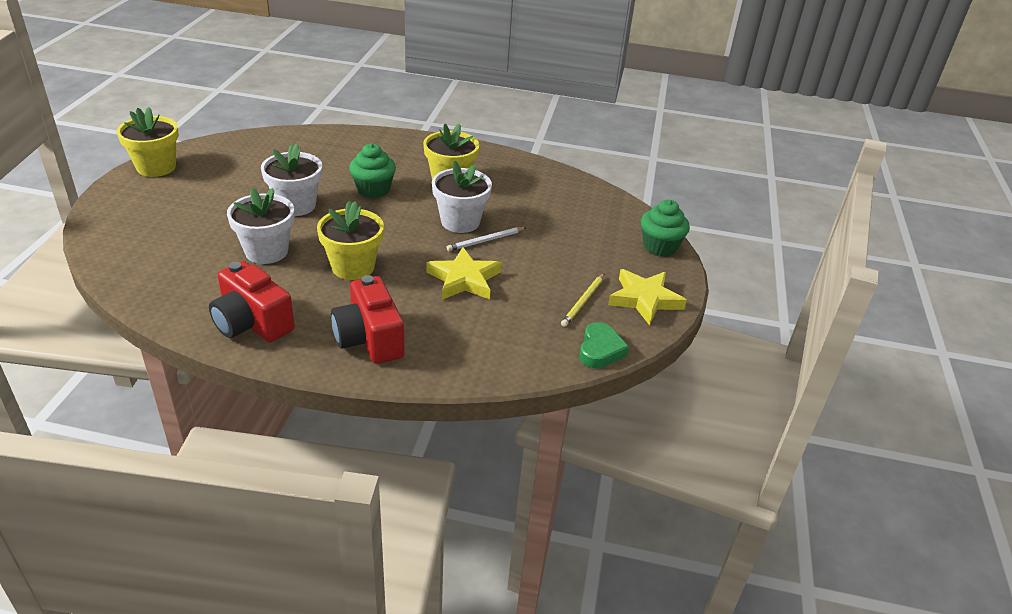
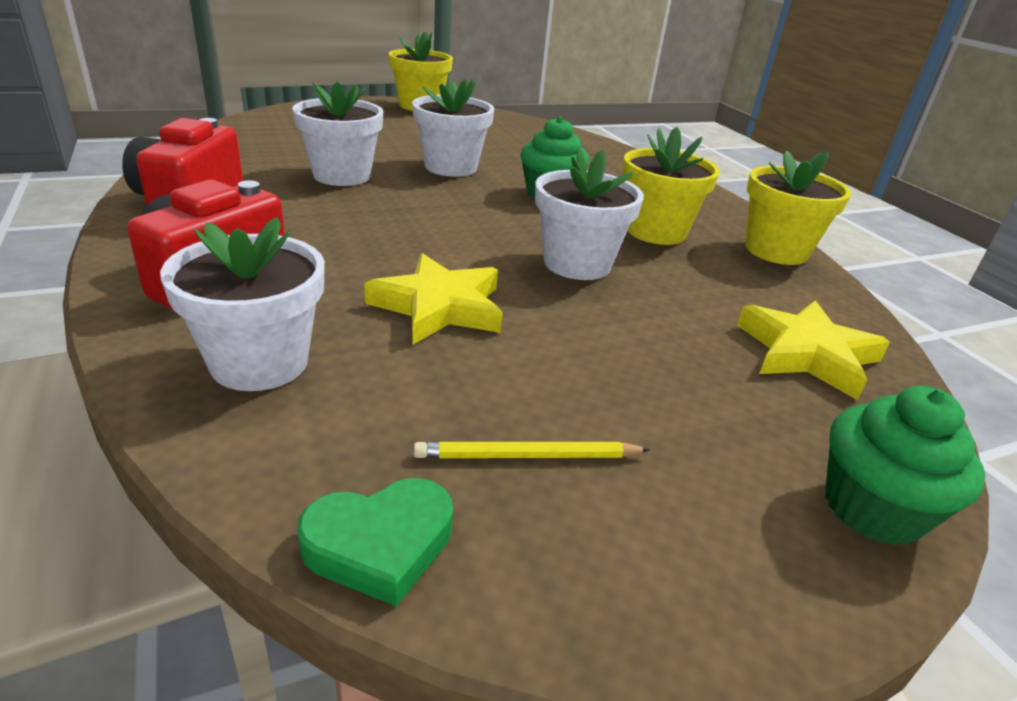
camera: 55 degrees right, 5 degrees down
(353, 267) = (369, 224): yellow flower pot -> yellow flower pot (776, 251)
(468, 345) = (259, 362): none -> white flower pot
(485, 241) = (563, 296): white pencil -> none
(644, 299) = (650, 556): yellow star -> yellow star (807, 354)

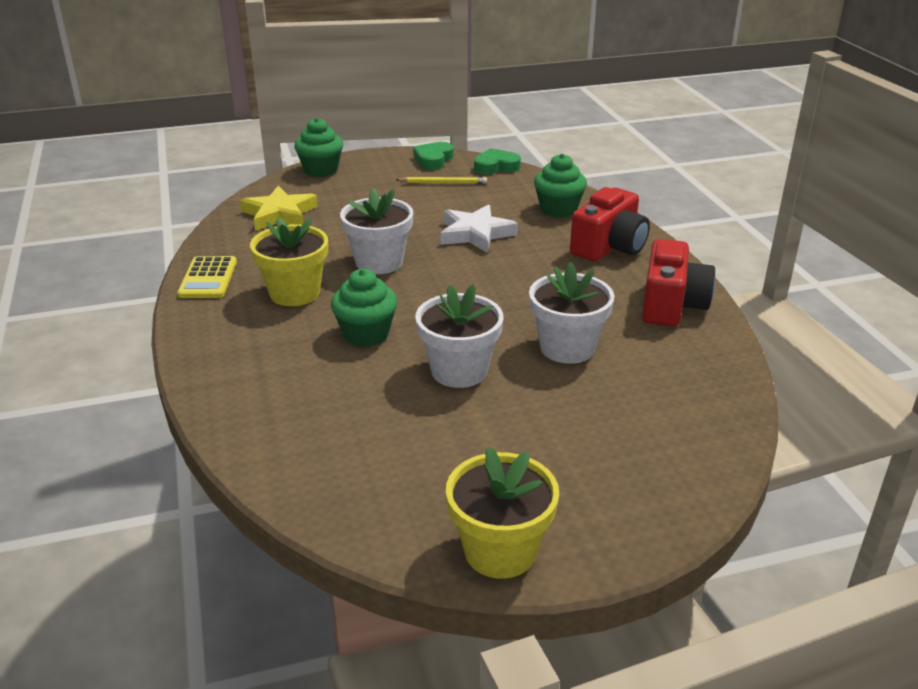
camera: 170 degrees left, 0 degrees up
(259, 362) = (558, 209): white flower pot -> green cupcake
(439, 307) = (475, 234): yellow star -> white star
(588, 584) = (433, 159): none -> green heart
(776, 251) = (208, 278): yellow flower pot -> yellow calculator

